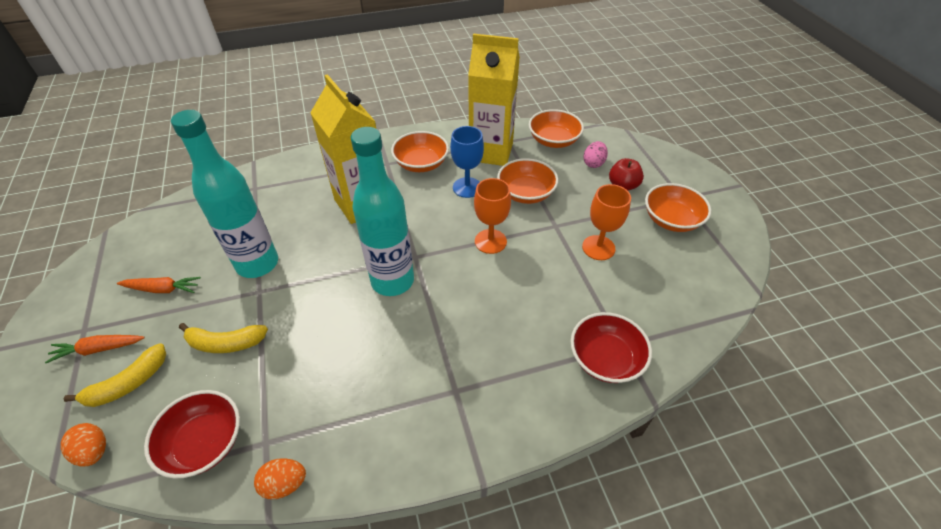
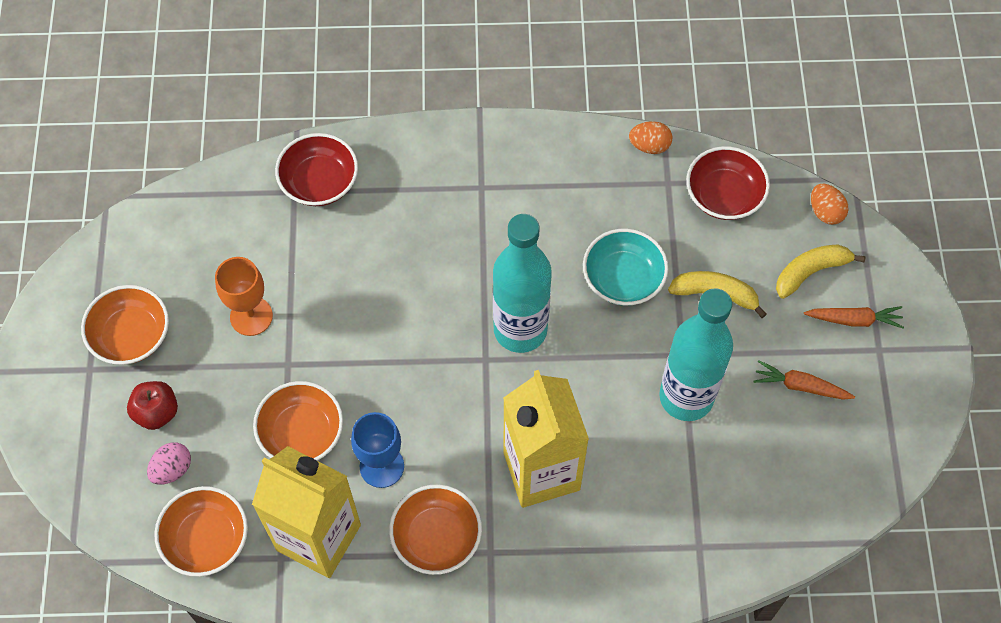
camera: 165 degrees left, 15 degrees up
(310, 337) = (623, 279): none -> turquoise bowl
(490, 241) = (382, 359): orange goblet -> none

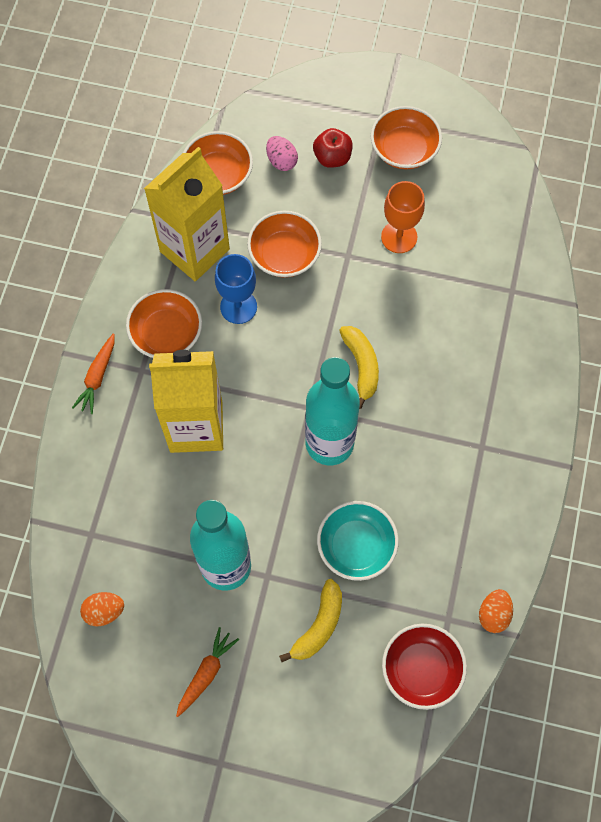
camera: 105 degrees right, 5 degrees up
(319, 182) = (517, 313): red bowl -> none
(810, 272) = (318, 726): yellow banana -> yellow banana (361, 366)
(825, 212) = (379, 766): orange egg -> orange egg (104, 611)
(854, 320) = (257, 750): orange carrot -> orange carrot (97, 377)

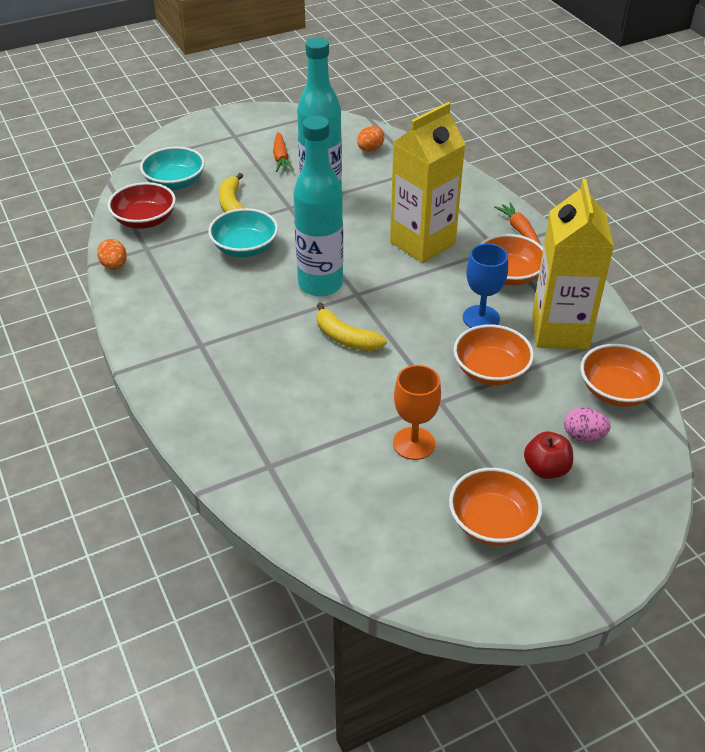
camera: 140 degrees right, 25 degrees down
(348, 717) = (175, 182): none -> turquoise bowl

